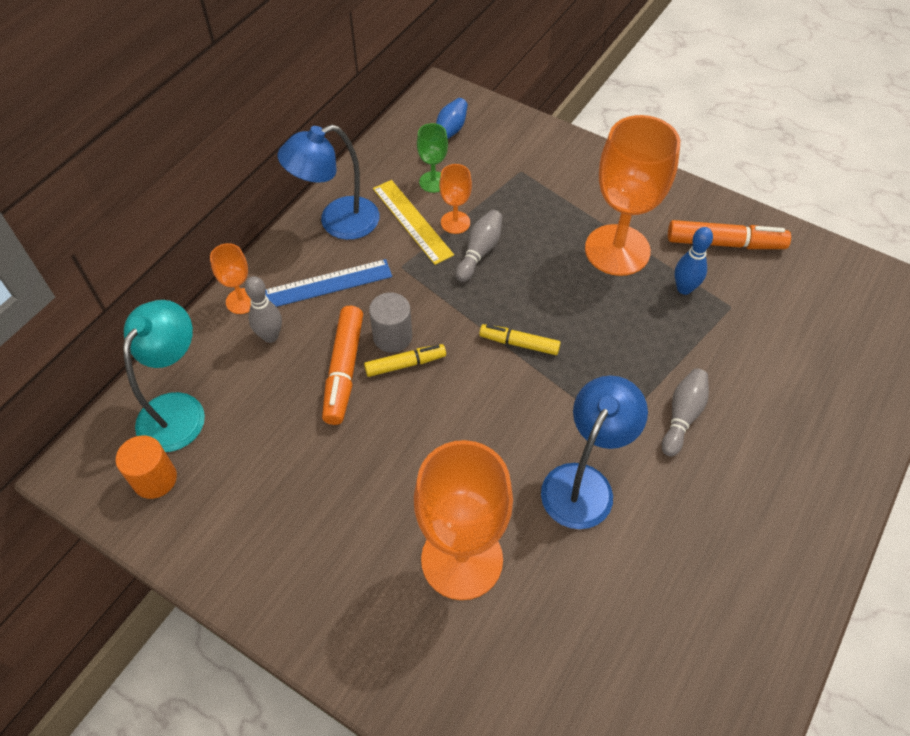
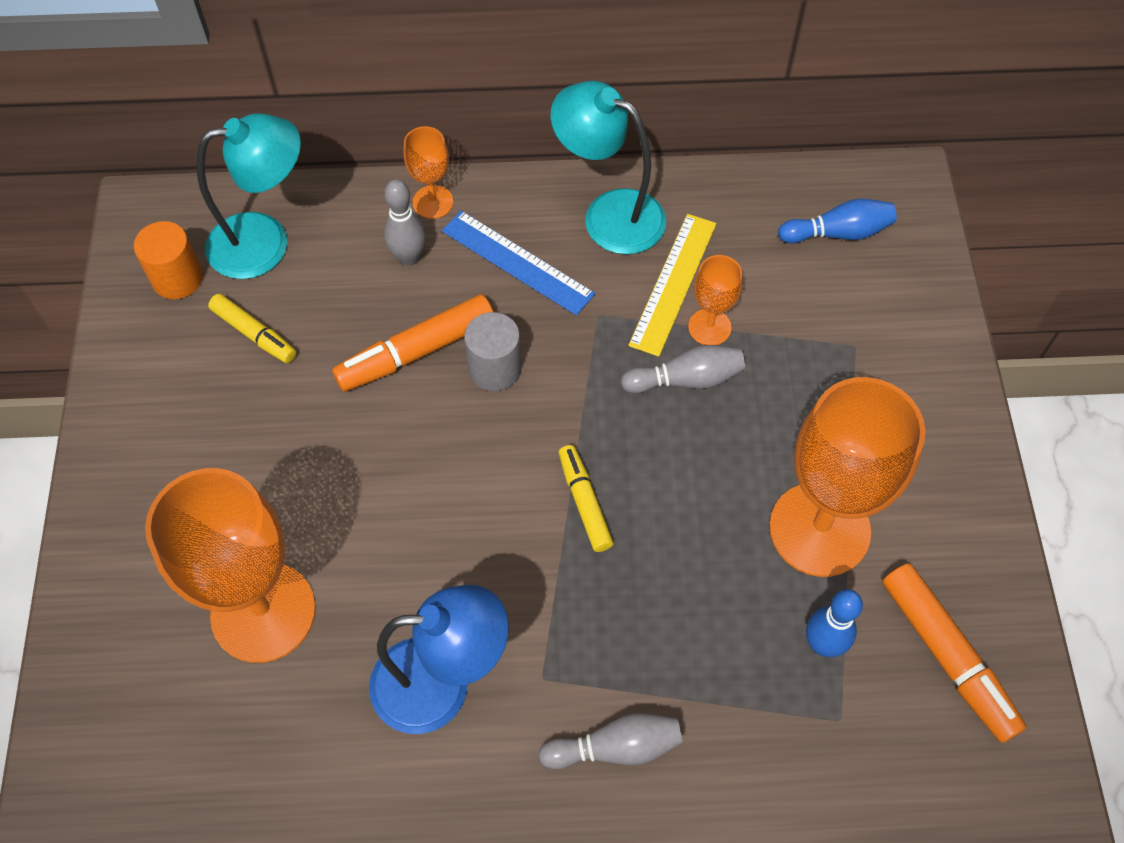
camera: 55 degrees right, 5 degrees up
(337, 222) = (609, 214): blue lamp -> turquoise lamp
(405, 364) = (467, 404): yellow marker -> yellow marker (254, 334)
(433, 182) = (752, 266): green goblet -> none

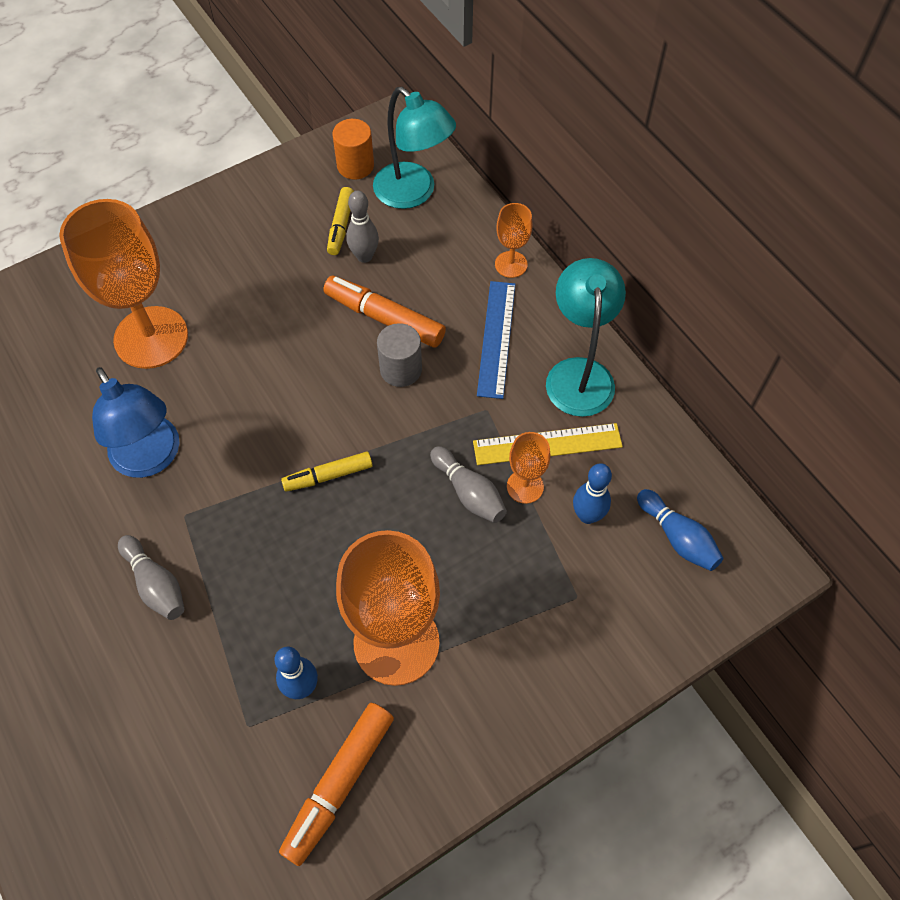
camera: 60 degrees right, 0 degrees up
(409, 257) = (456, 275): grey bowling pin -> grey bowling pin (364, 256)
(584, 502) = (328, 476): yellow marker -> yellow marker turned 150 degrees counterclockwise
(773, 292) = (587, 515): none -> blue bowling pin

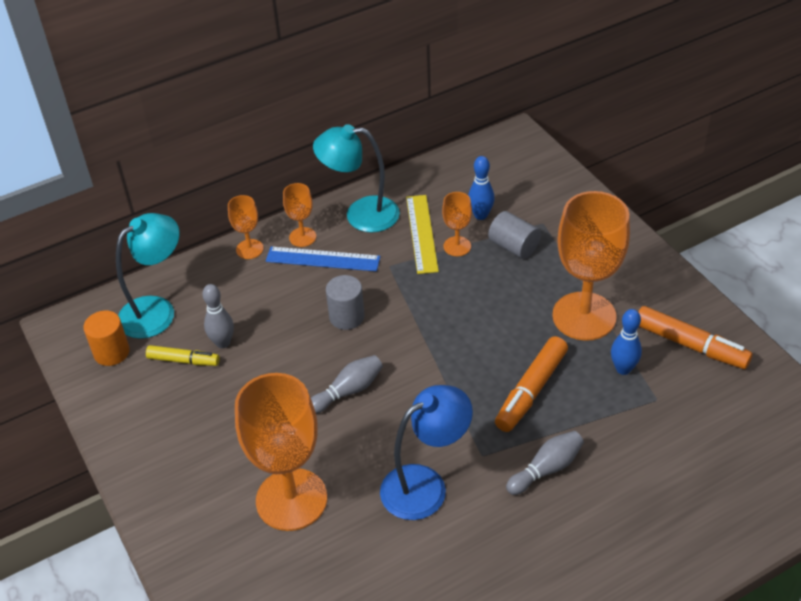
camera: 85 degrees left, 15 degrees down
(328, 476) = (445, 360): yellow marker -> none
(384, 318) = (293, 328): orange marker -> orange marker (531, 390)
(469, 492) = (461, 276): grey bowling pin -> grey bowling pin (348, 391)
(527, 557) = (513, 246): none -> grey cylinder
(534, 315) = (302, 237): none -> orange goblet
(677, 537) = (497, 174): blue bowling pin -> none

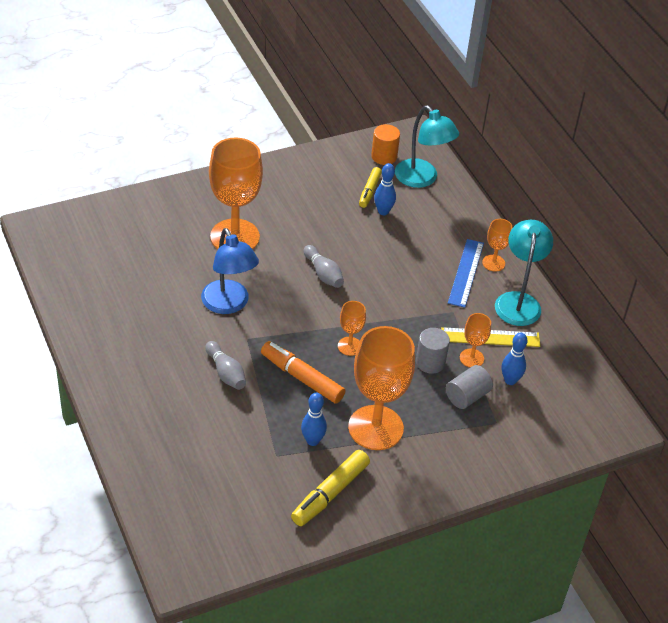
camera: 90 degrees right, 0 degrees up
(223, 343) = (383, 211): grey bowling pin -> blue bowling pin
(249, 249) = (482, 231): orange goblet -> orange goblet (349, 346)
(346, 317) = (399, 280): grey cylinder -> grey cylinder (430, 362)
(690, 345) = (330, 493): orange marker -> yellow marker

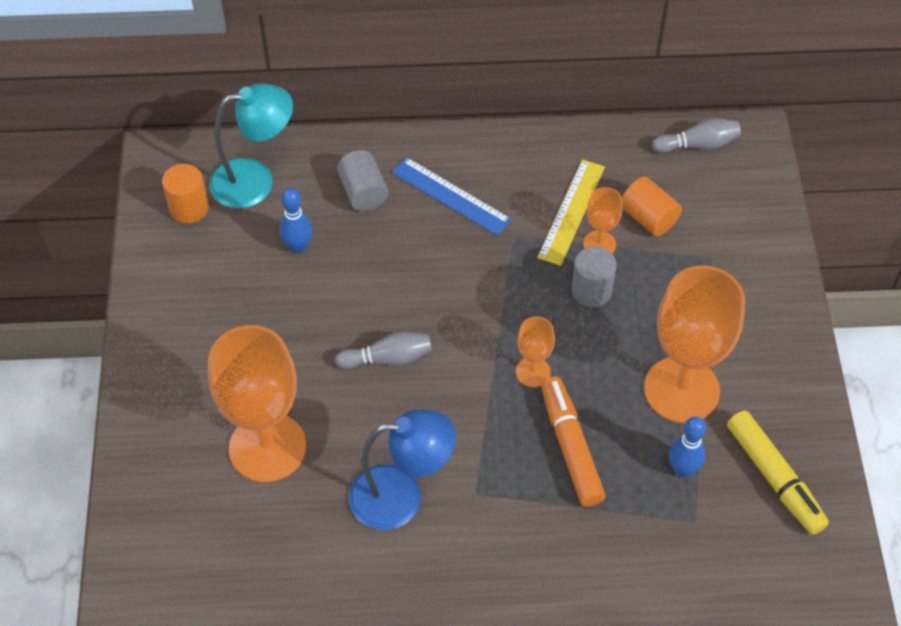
camera: 65 degrees left, 10 degrees up
(226, 373) = (530, 539): grey bowling pin -> grey bowling pin (698, 145)
(302, 378) = (570, 447): orange marker -> orange marker turned 105 degrees clockwise
(369, 191) = (250, 249): yellow marker -> none
(467, 396) = (660, 272): grey cylinder -> grey cylinder (363, 192)
(493, 263) = (445, 160): orange goblet -> none
(510, 380) = (648, 218): blue bowling pin -> orange cylinder
(518, 301) = (521, 160): turquoise lamp -> none

